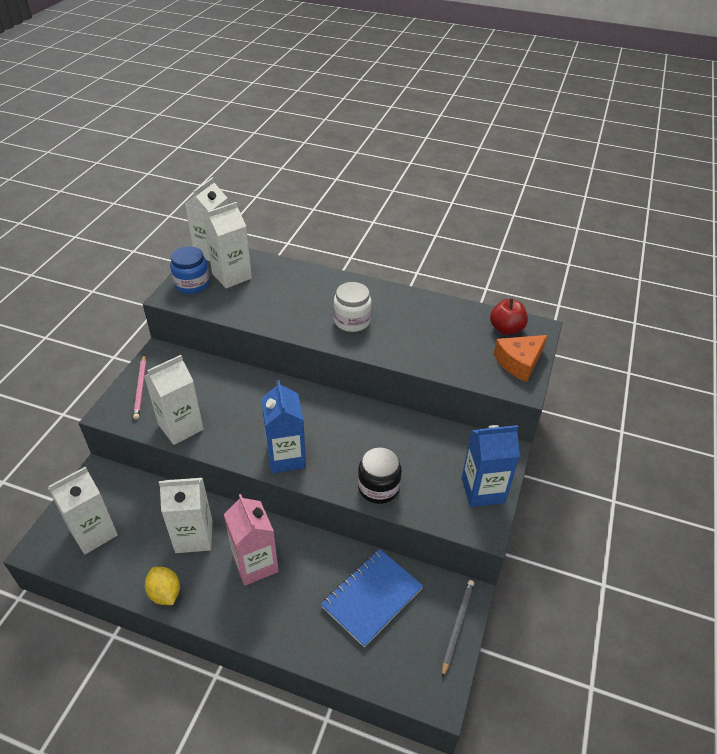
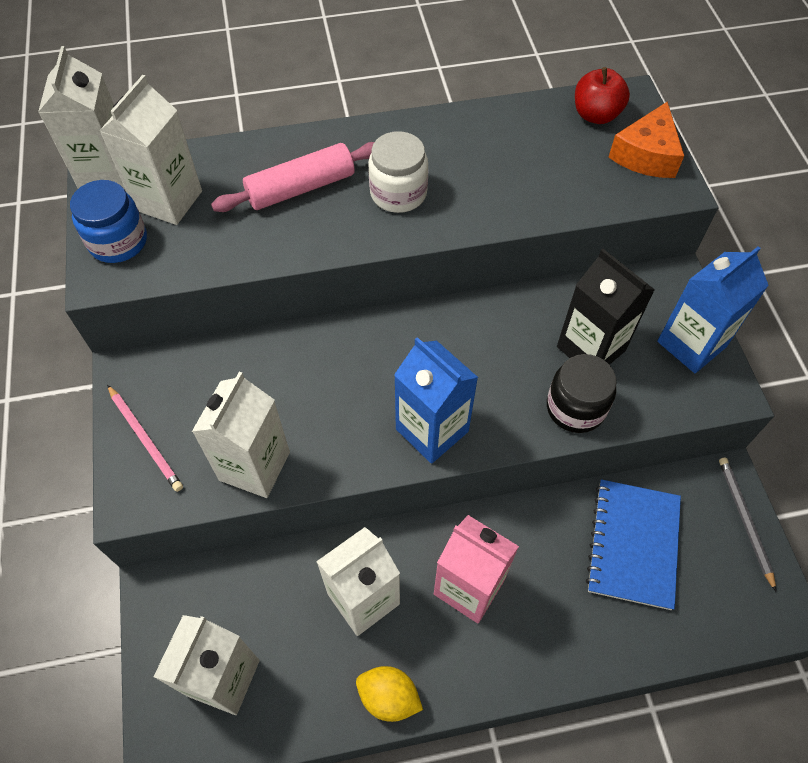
camera: 30 degrees left, 15 degrees up
(302, 297) = (301, 188): none -> pink rolling pin
(415, 461) = (591, 348): none -> black carton

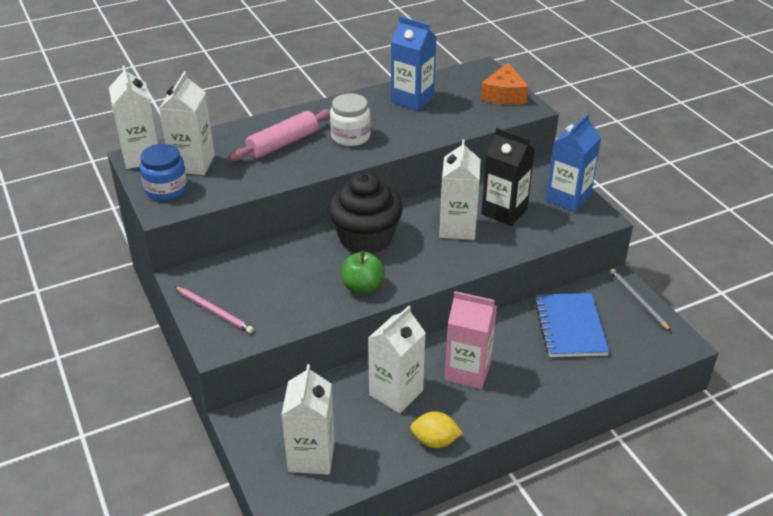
camera: 15 degrees left, 20 degrees down
(254, 466) = (299, 311): white carton -> white carton (457, 228)
(351, 443) = (363, 287): none -> green apple
(383, 354) = (365, 238): none -> black cupcake
(432, 430) = (415, 270): blue carton -> blue carton (412, 100)
(575, 408) = (506, 242): black jar -> none
(596, 115) = (464, 80): red apple -> none

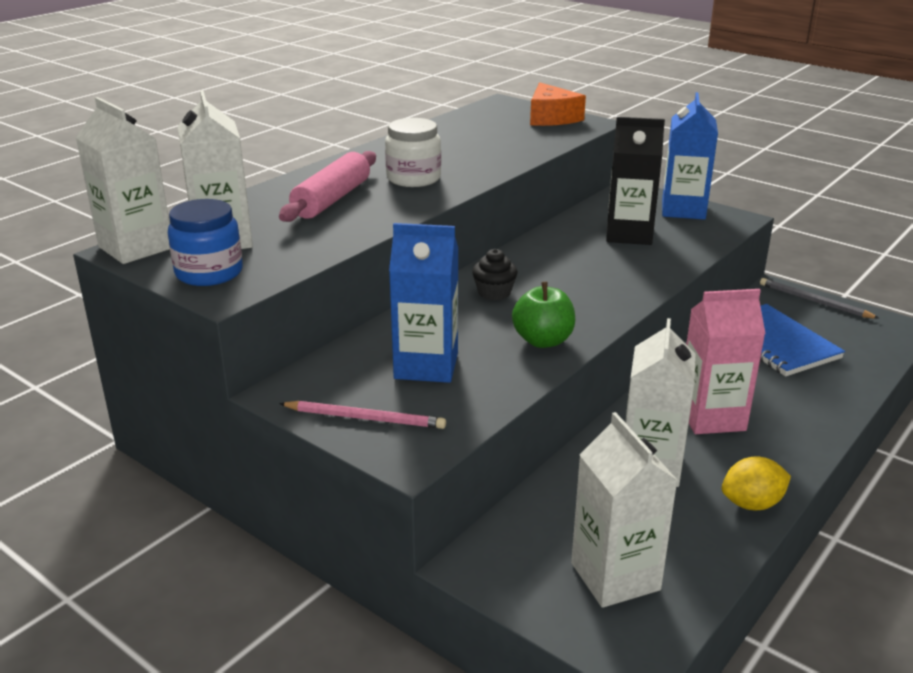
camera: 25 degrees left, 10 degrees down
(365, 238) = (494, 293): black cupcake -> black cupcake, size x0.44
(412, 100) = (452, 137): blue carton -> blue carton (426, 366)
(457, 228) = (594, 259): white carton -> none

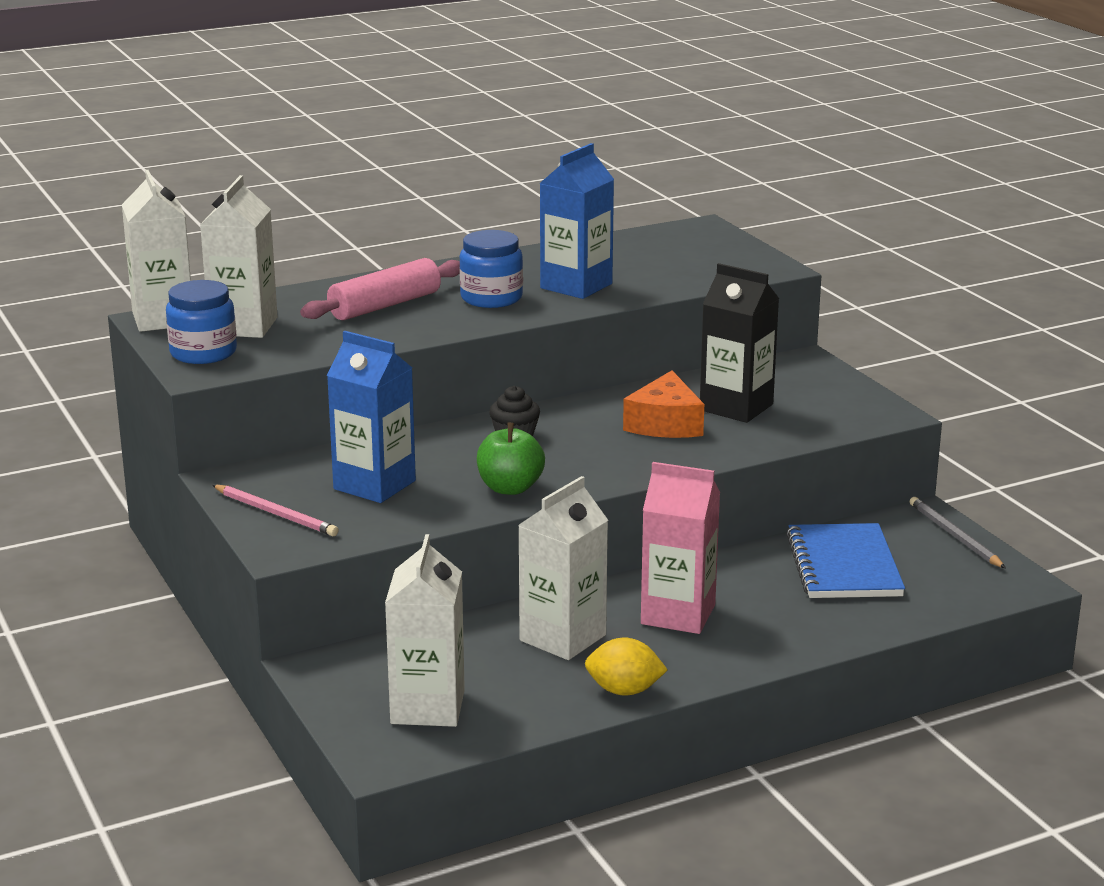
camera: 25 degrees right, 5 degrees down
(413, 178) = (491, 298): white jar -> blue jar
(551, 118) = (735, 254): orange cheese -> orange cheese (665, 424)
(683, 210) = (839, 393): blue carton -> blue carton (576, 286)

